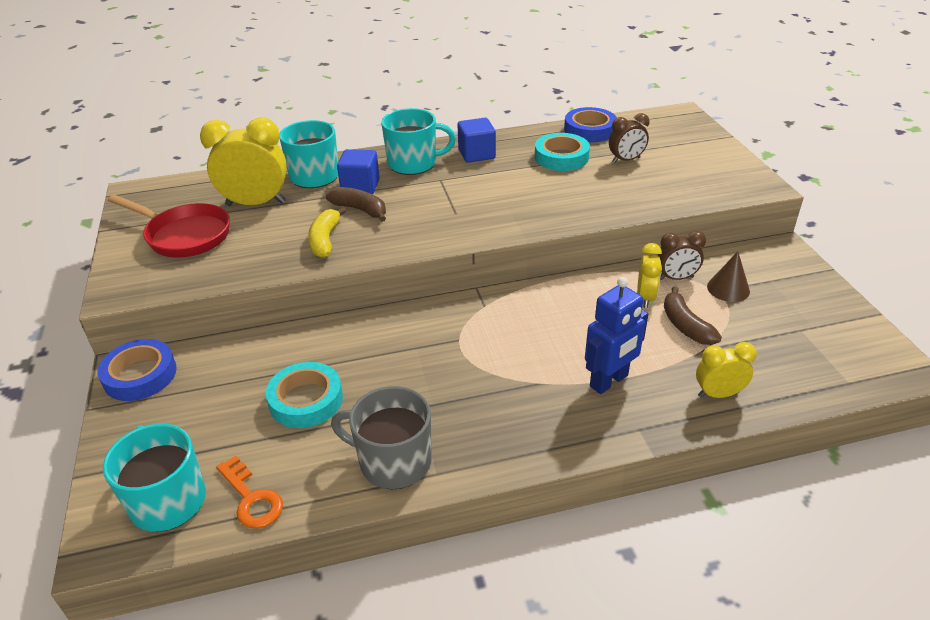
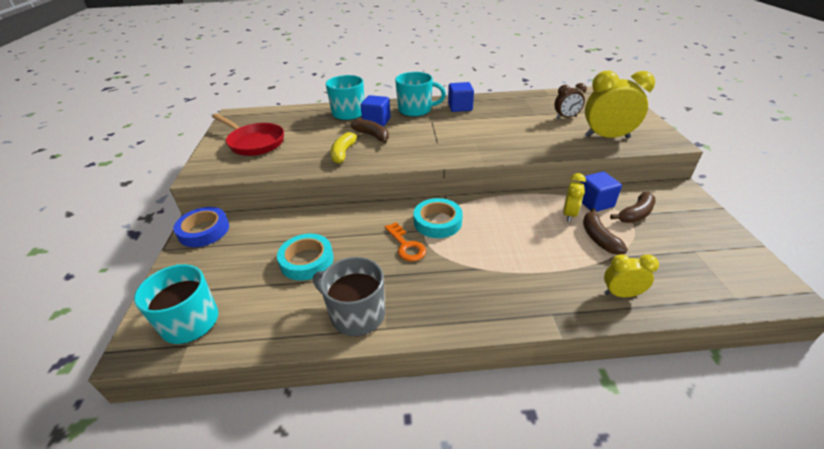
camera: 10 degrees right, 0 degrees up
(251, 498) = (247, 328): orange key -> orange key (406, 245)
(256, 203) = (306, 127): yellow clock -> yellow clock (606, 137)
(561, 157) = (519, 113): turquoise tape -> turquoise tape (437, 222)
(589, 130) = (542, 97): blue tape -> none
(609, 381) = (533, 273): blue robot -> none
(676, 278) = (594, 203): brown clock -> blue cube
(728, 289) = (635, 214): brown cone -> brown banana

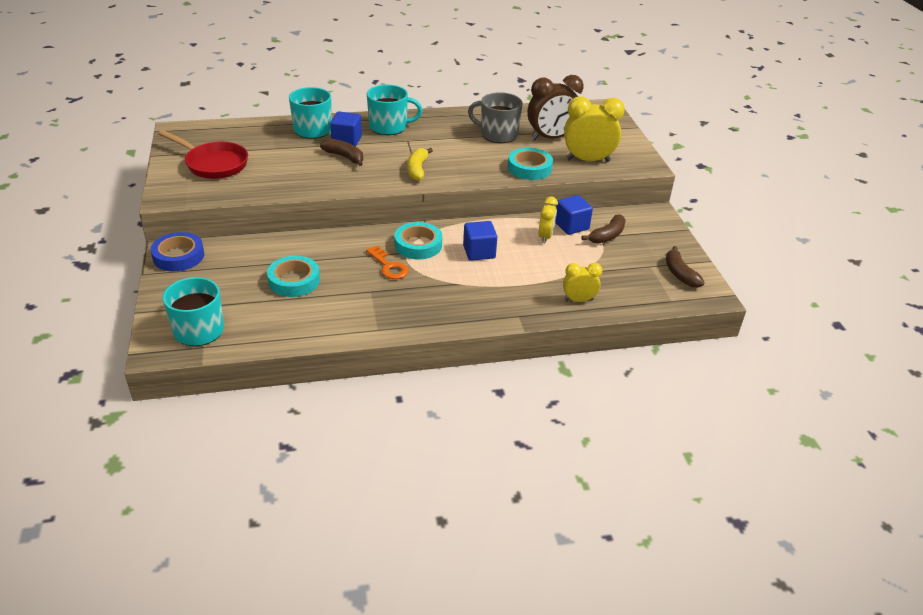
camera: 10 degrees left, 0 degrees up
(343, 152) = (316, 175): yellow banana -> yellow banana (417, 169)
(356, 314) = (350, 320): grey mug -> grey mug (498, 134)
(460, 107) = (438, 124): blue cube -> blue cube (479, 252)
(549, 145) = (529, 168): none -> turquoise tape
(566, 117) = (551, 138): brown clock -> brown clock, size x1.77
(598, 238) = (569, 257): brown banana -> brown banana (679, 274)

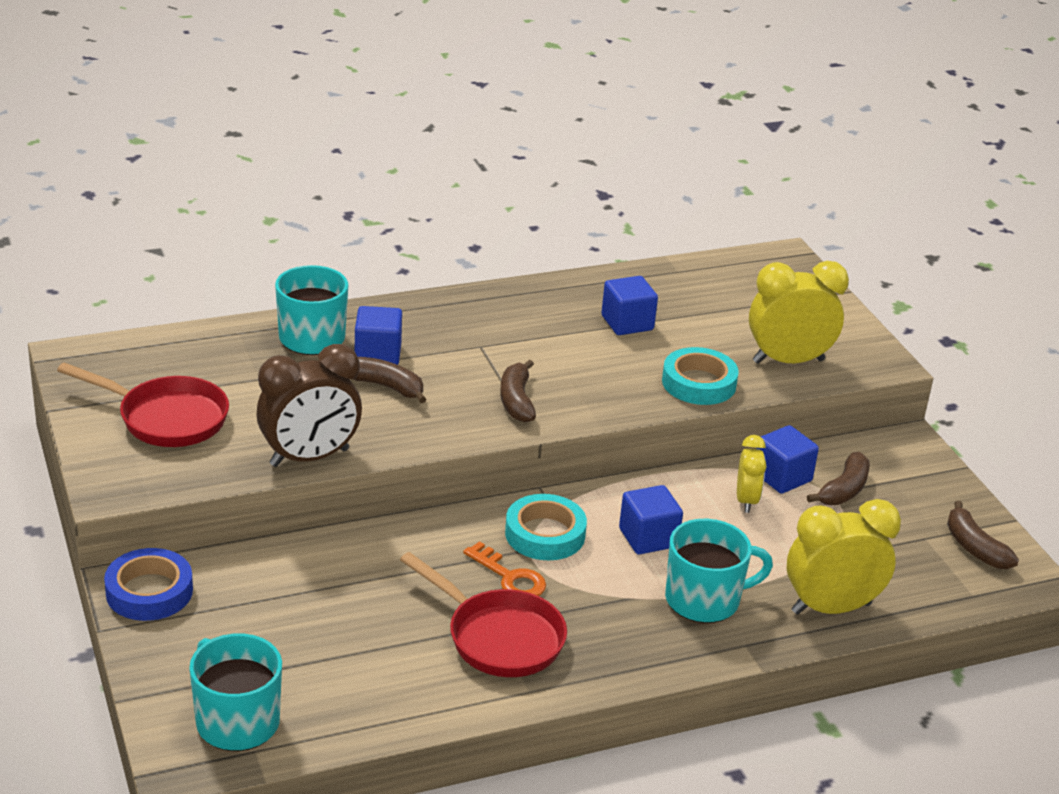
camera: 10 degrees left, 5 degrees down
(294, 280) = (362, 618): turquoise tape -> none
(370, 298) = (499, 637): none -> red pan
(389, 127) = (440, 322): turquoise mug -> turquoise mug (704, 599)
(417, 169) = (516, 400): yellow banana -> brown banana
(498, 134) = (627, 323): grey mug -> blue cube
(551, 138) = (716, 323): brown clock -> brown clock (309, 457)
(578, 300) = (831, 608): yellow clock -> yellow clock, size x1.77

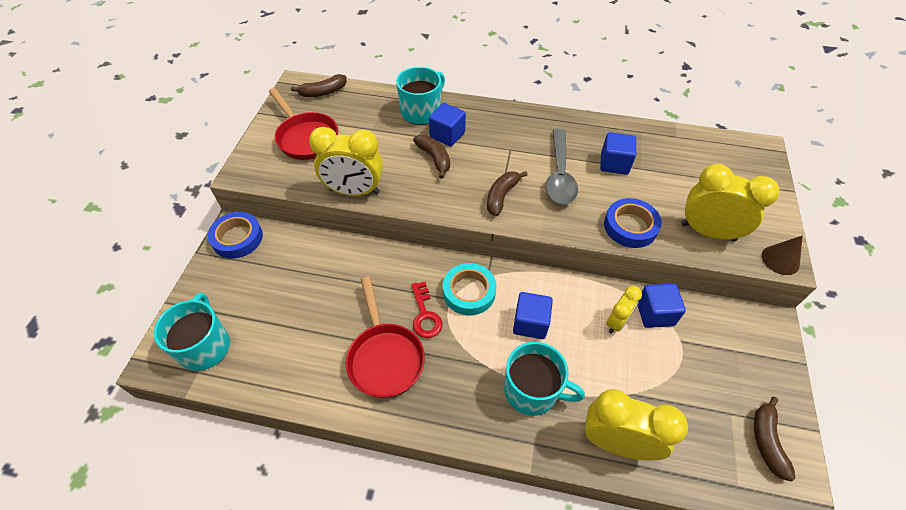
camera: 35 degrees right, 20 degrees up
(309, 457) = (354, 191): brown clock -> yellow clock
(510, 577) = (425, 315): orange key -> red key
(569, 355) = (559, 174): none -> grey spoon
(699, 383) = (630, 226): turquoise tape -> blue tape
(843, 490) = (693, 343): brown banana -> brown banana (323, 92)
(881, 363) = (780, 260): none -> brown cone

